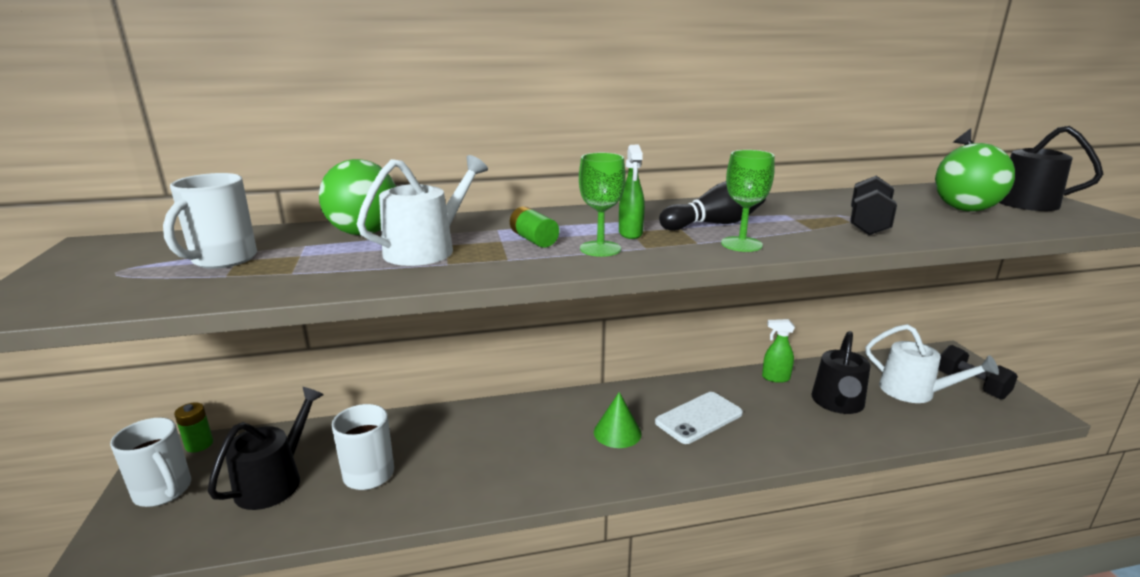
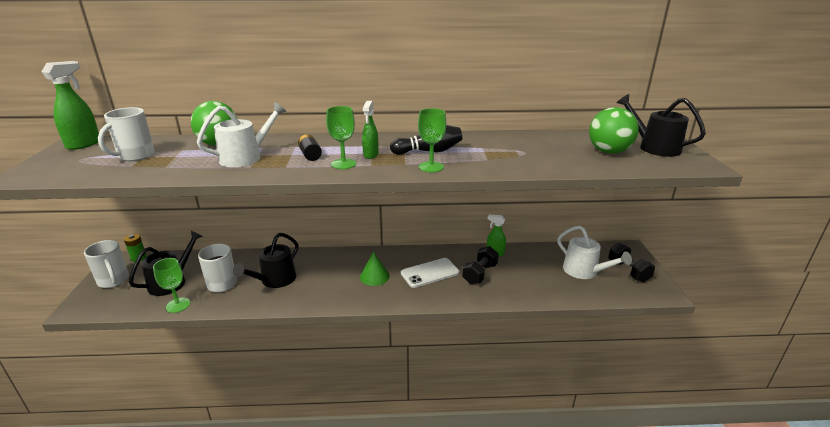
camera: 10 degrees right, 5 degrees up
(111, 247) = (84, 144): none -> green spray bottle
(302, 522) = (178, 305): none -> green goblet
(533, 240) = (310, 155): green battery -> black battery
(837, 403) = (526, 273): black watering can -> black watering can (275, 280)
(868, 224) = (528, 158): black dumbbell -> black dumbbell (479, 274)

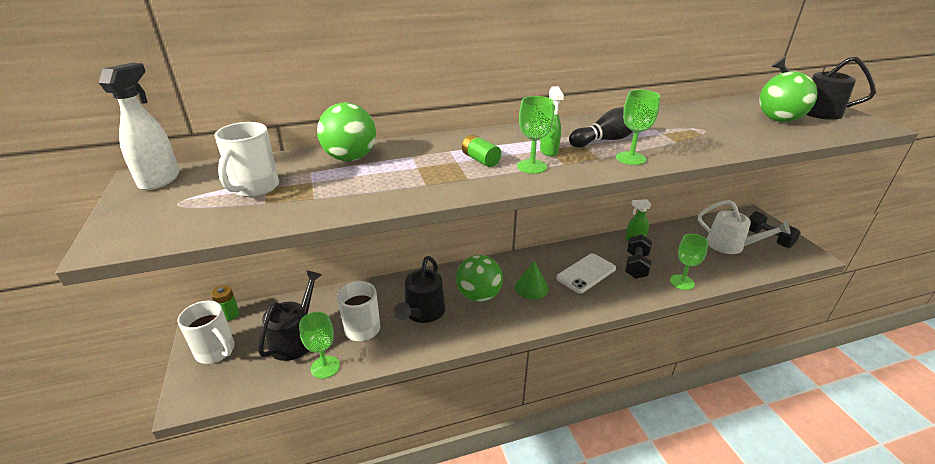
camera: 15 degrees left, 5 degrees up
(84, 144) = (160, 180): green spray bottle -> white spray bottle
(245, 157) = (405, 172): white watering can -> none
(310, 155) = (480, 160): black battery -> green battery
(327, 275) = (479, 295): none -> green ball
(512, 294) = (682, 282): none -> green goblet

